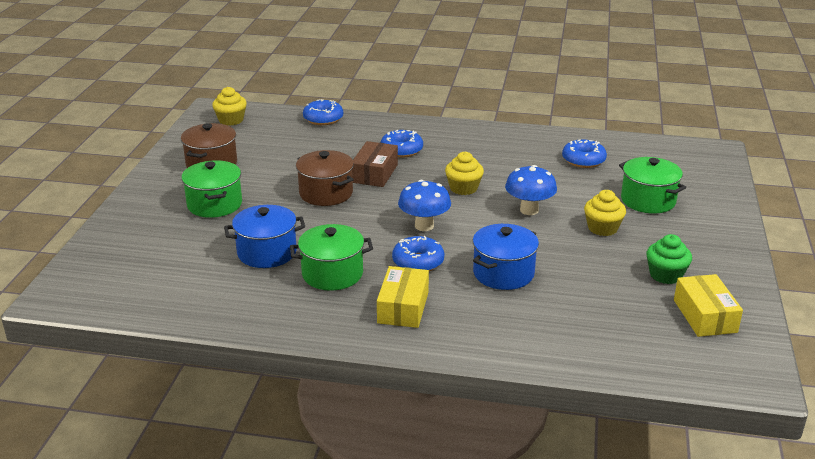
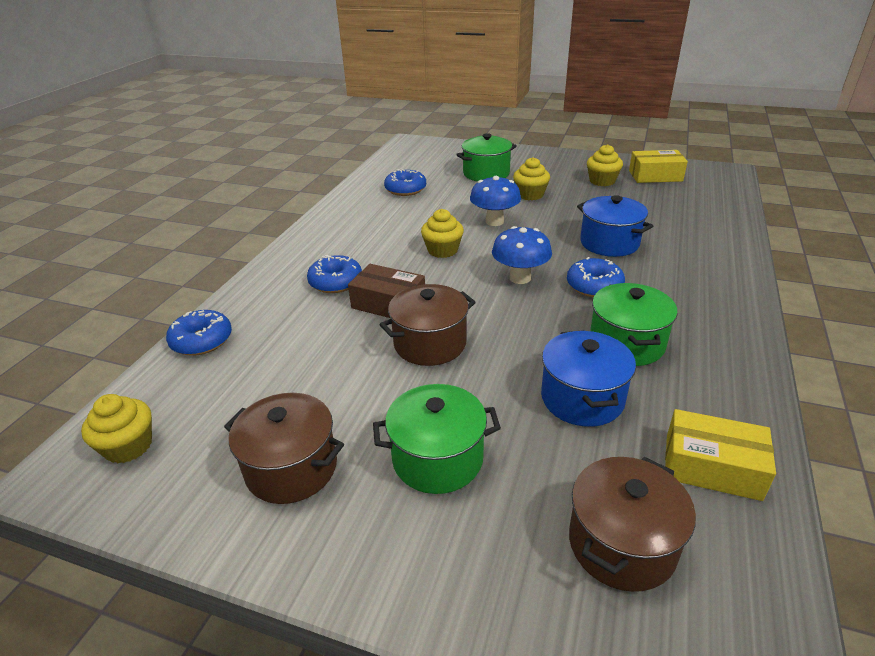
camera: 80 degrees left, 5 degrees up
(146, 262) = (621, 544): none -> brown pot
(403, 307) = (682, 299): yellow box -> yellow box (712, 467)
(665, 275) = (602, 181): green cupcake -> yellow cupcake

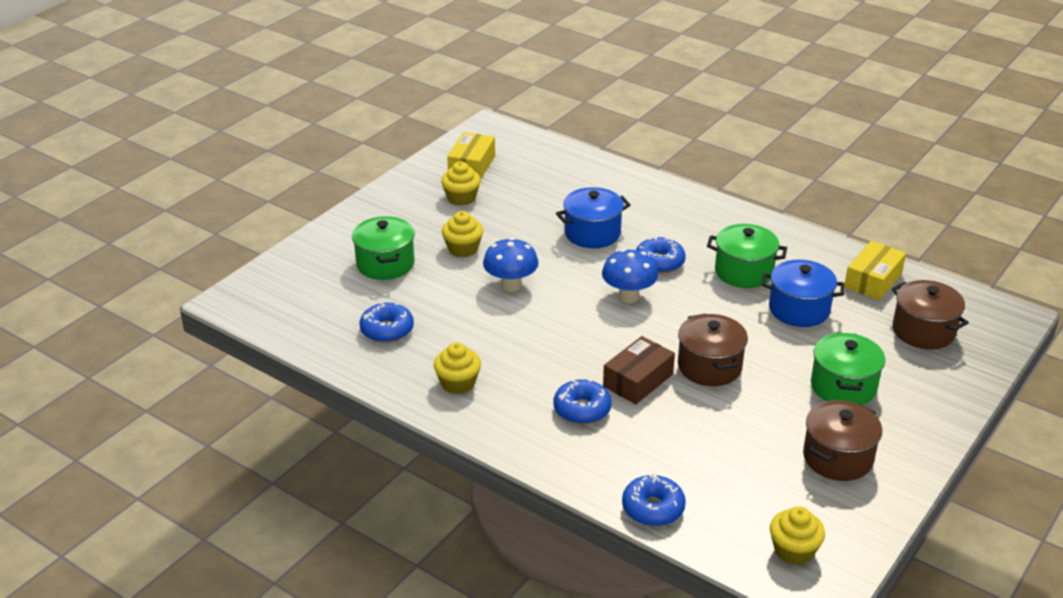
camera: 75 degrees left, 0 degrees up
(442, 250) = (553, 330): yellow cupcake -> yellow cupcake (458, 383)

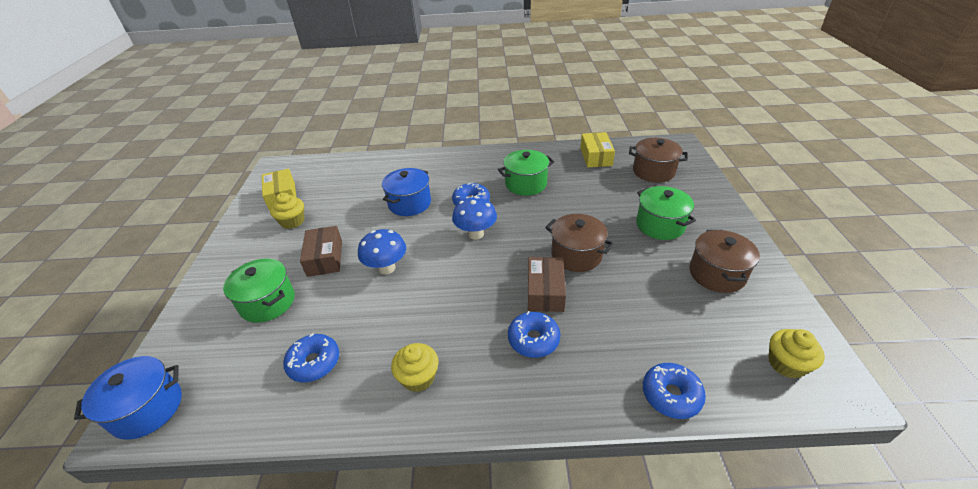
camera: 35 degrees left, 5 degrees up
(463, 249) = (325, 258): yellow cupcake -> brown box
(799, 309) = (580, 191): blue pot -> blue pot (147, 409)

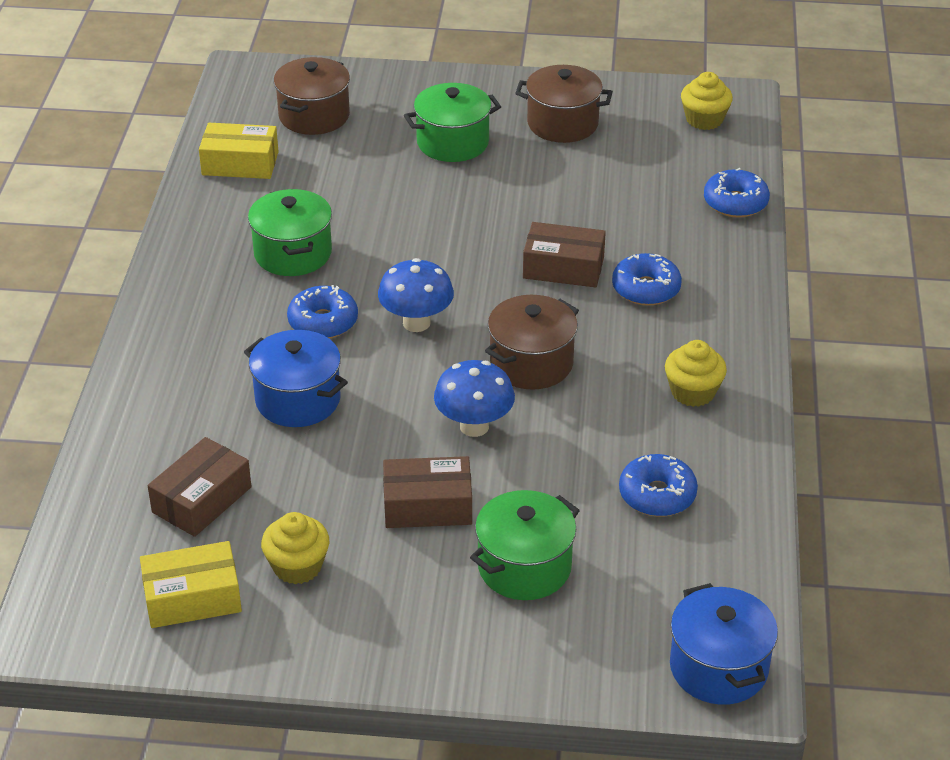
camera: 85 degrees left, 0 degrees up
(342, 188) = (202, 500): none -> brown box
(576, 255) = (496, 228): brown pot -> brown pot (531, 363)

